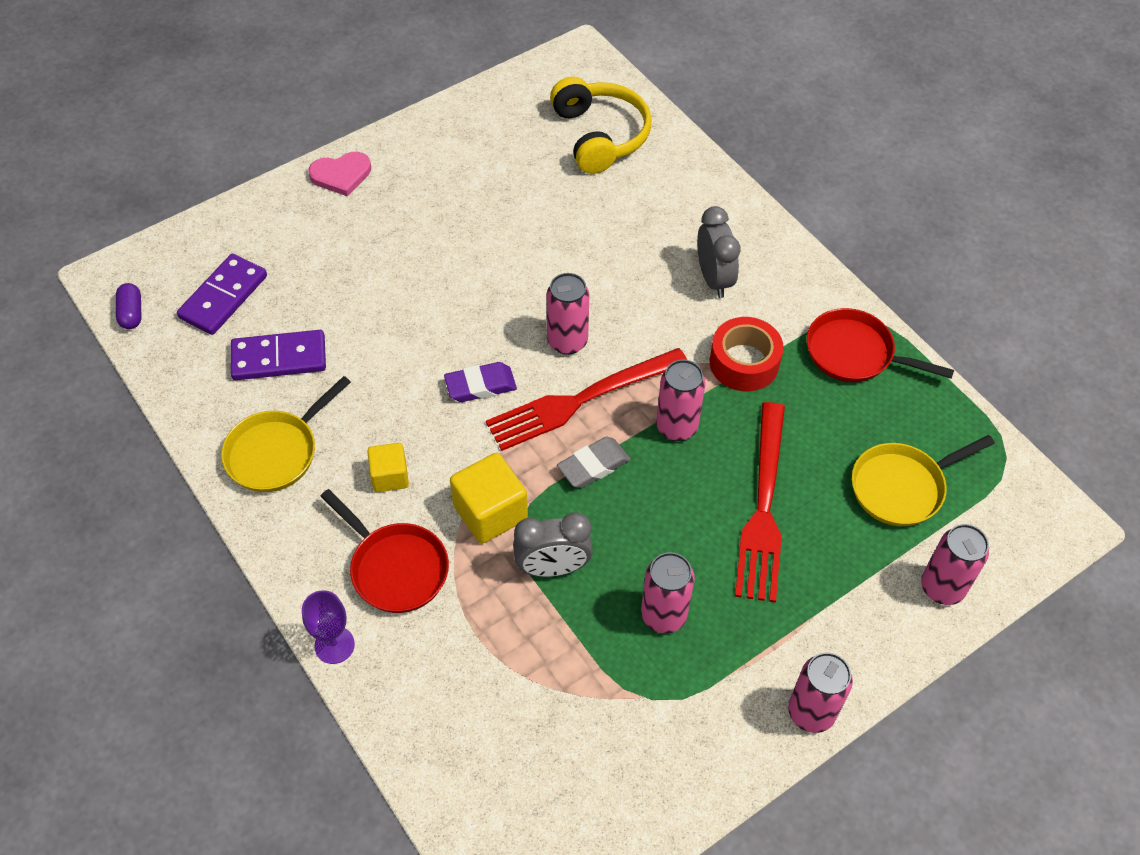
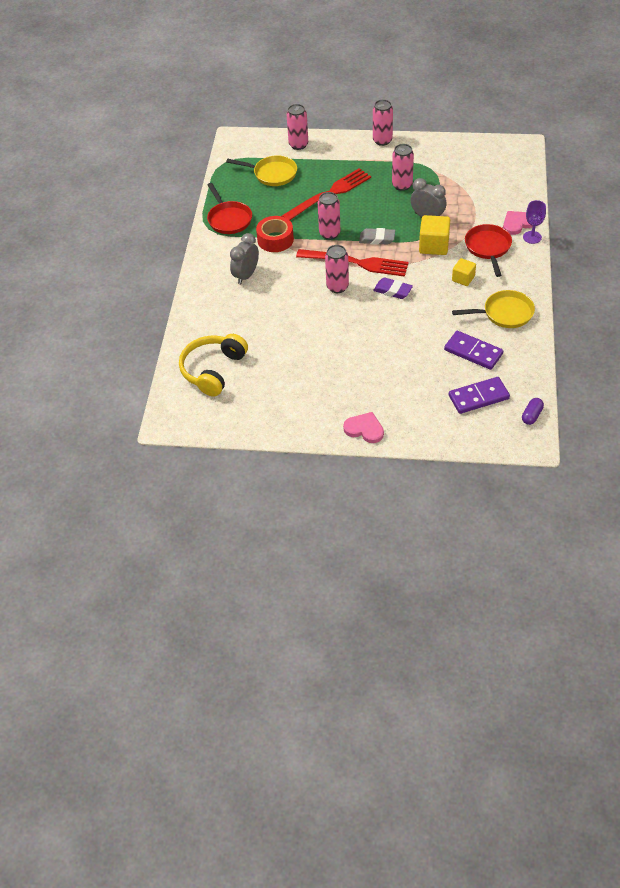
camera: 135 degrees left, 5 degrees down
(383, 662) = (517, 223): none -> pink heart

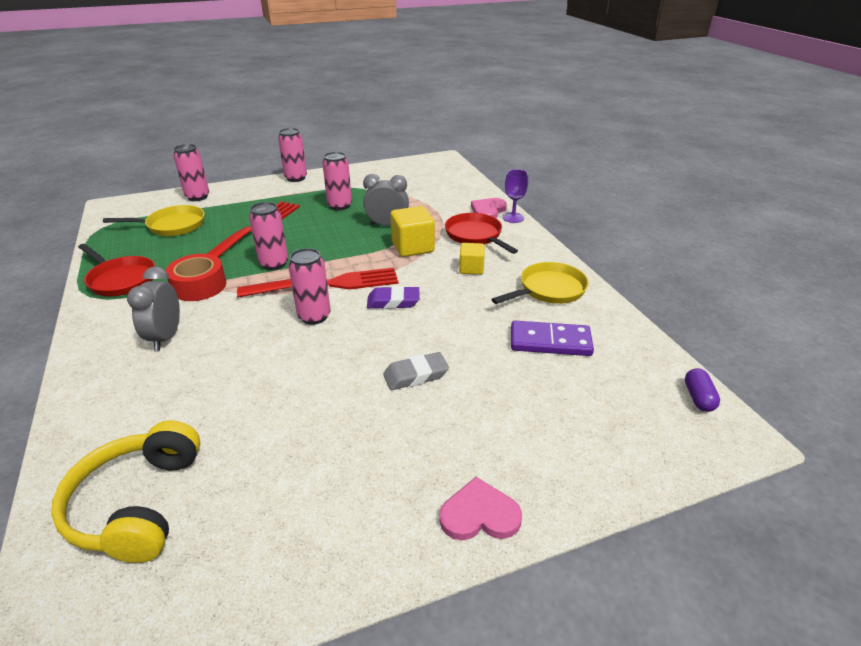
camera: 30 degrees left, 15 degrees down
(377, 239) = (339, 256): grey eraser -> grey eraser (415, 375)
(478, 397) = (608, 397): purple domino -> none

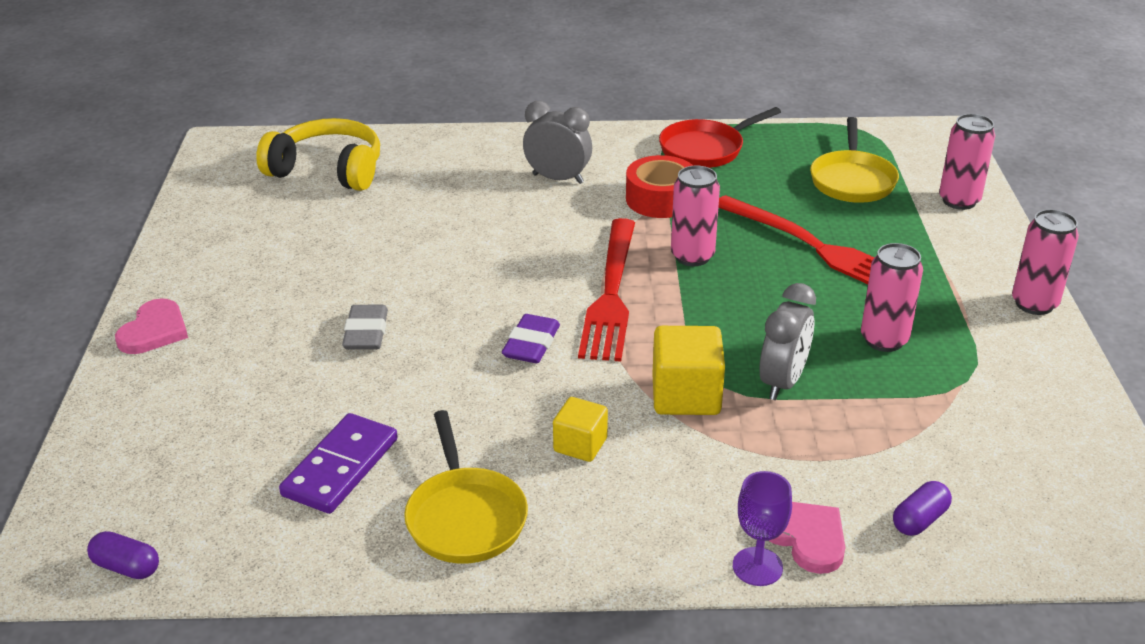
camera: 110 degrees right, 0 degrees up
(314, 316) = (537, 276): pink can -> none
(459, 192) = (919, 520): none -> purple capsule
(475, 235) = (697, 484): red pan -> none

